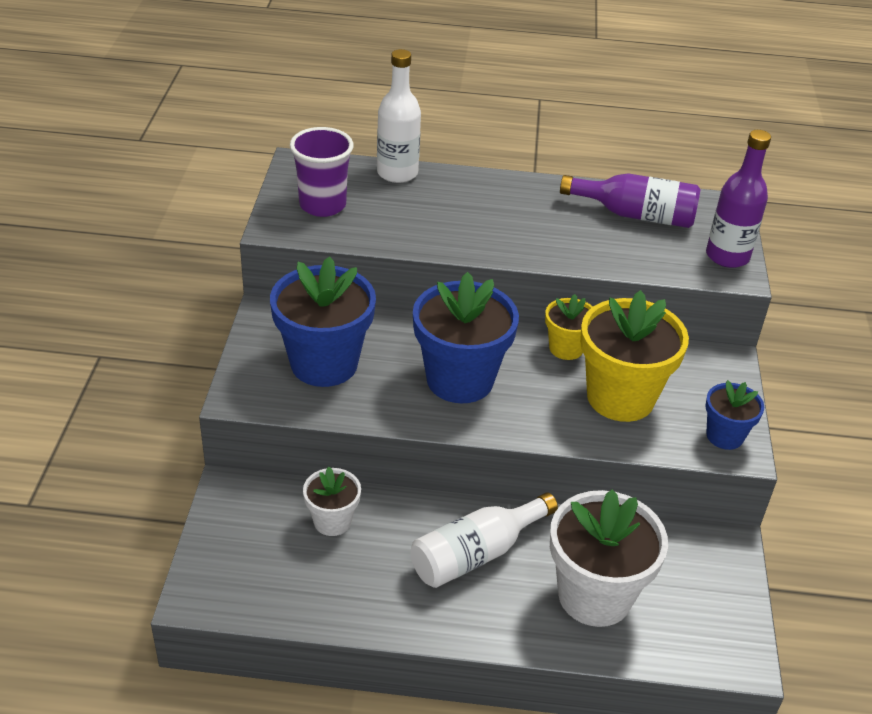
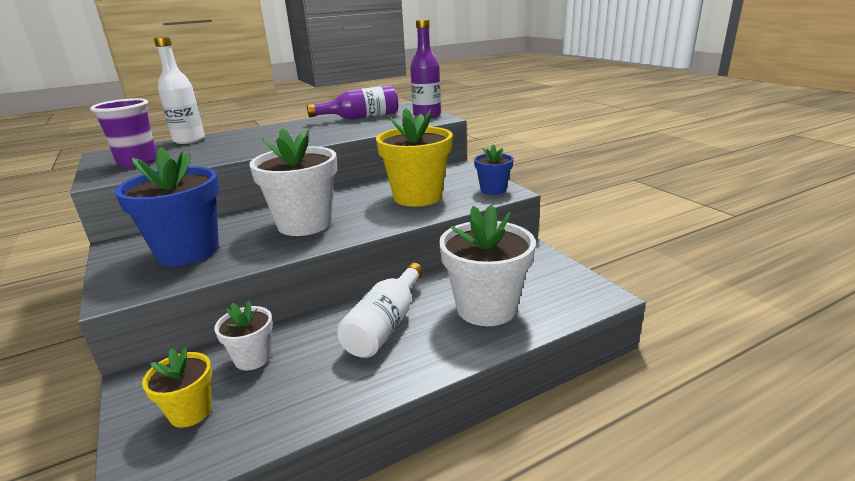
camera: 30 degrees left, 15 degrees down
(460, 380) = (304, 224): blue flower pot -> white flower pot
(566, 348) = (363, 191): yellow flower pot -> yellow flower pot (191, 412)

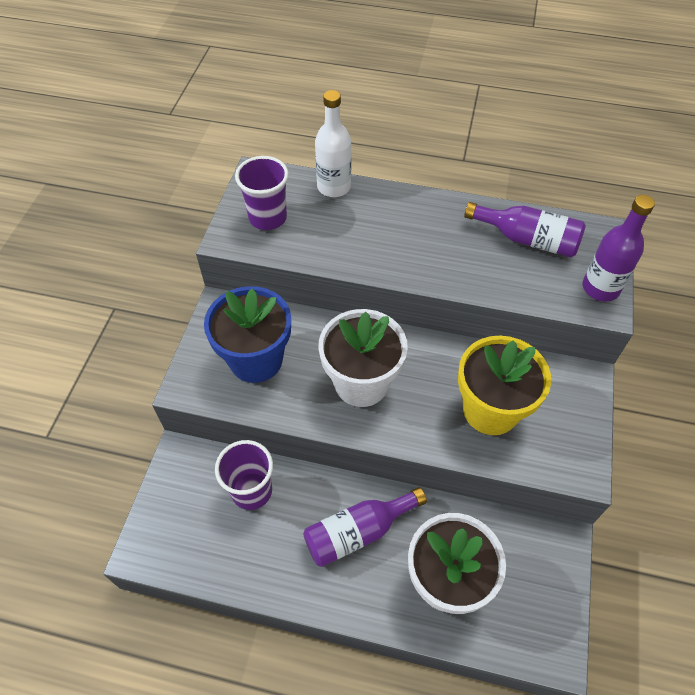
camera: 40 degrees right, 30 degrees up
(191, 412) = (190, 515): yellow flower pot -> none
(253, 358) = (252, 491): white flower pot -> purple cup
(385, 324) = (358, 532): white bottle -> purple bottle
(493, 190) = (573, 456): blue flower pot -> none

